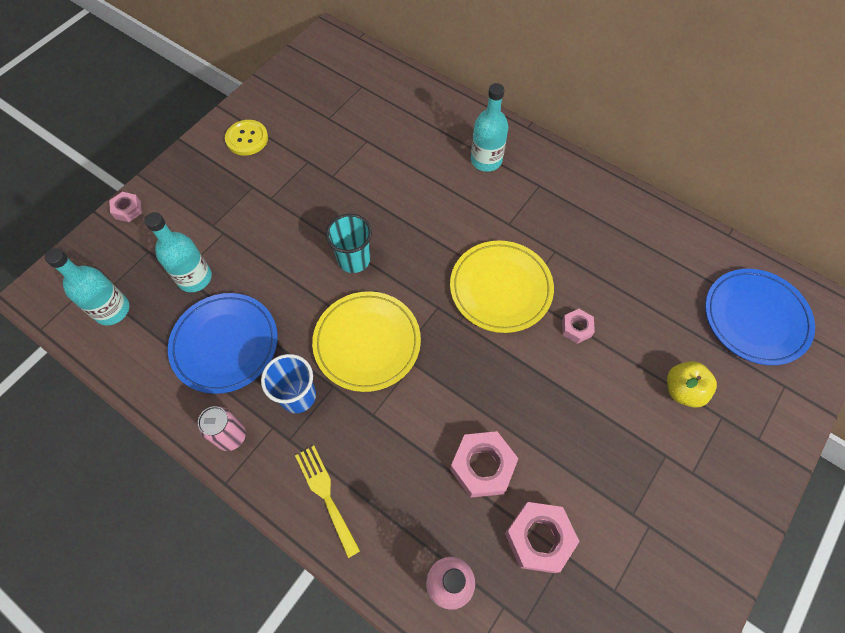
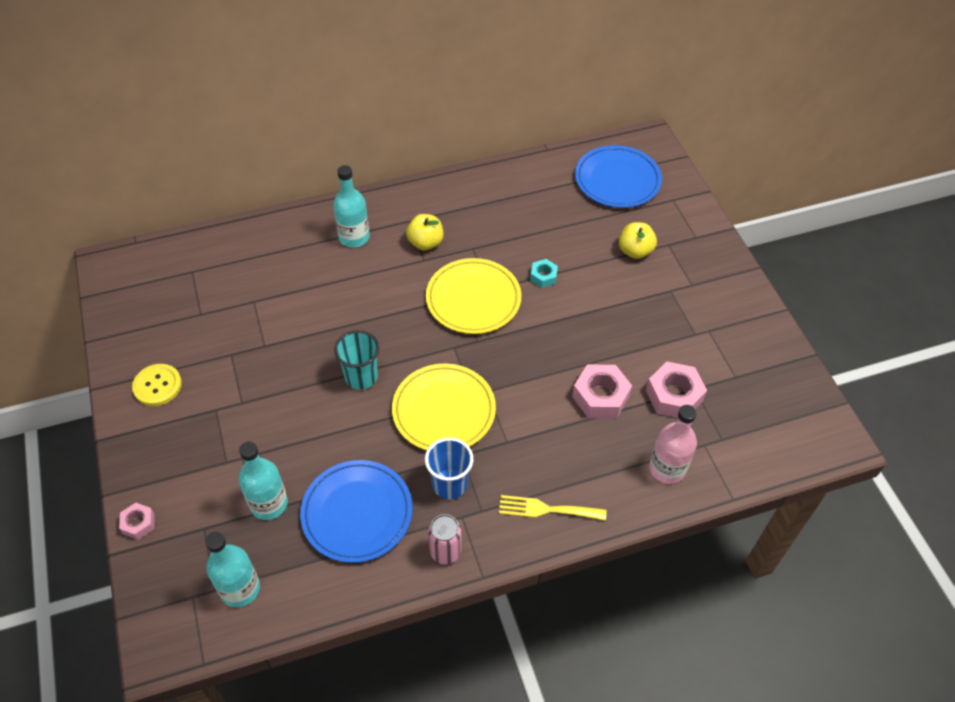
camera: 55 degrees left, 10 degrees down
(527, 213) = (425, 243): none -> yellow apple
(576, 328) = (543, 276): pink nut -> turquoise nut

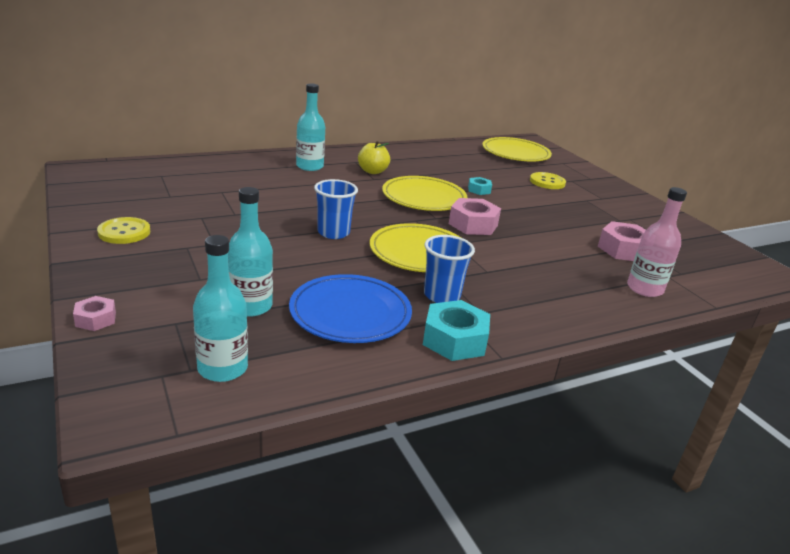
camera: 10 degrees left, 25 degrees down
(361, 377) = (333, 233): turquoise cup -> blue cup
(445, 551) = (454, 340): pink can -> turquoise nut
(546, 509) = (546, 312): yellow fork -> none
(600, 397) = (560, 248): pink nut -> pink nut (473, 224)
(617, 180) = (515, 153): blue plate -> yellow plate
(635, 251) = (547, 182): yellow apple -> yellow button

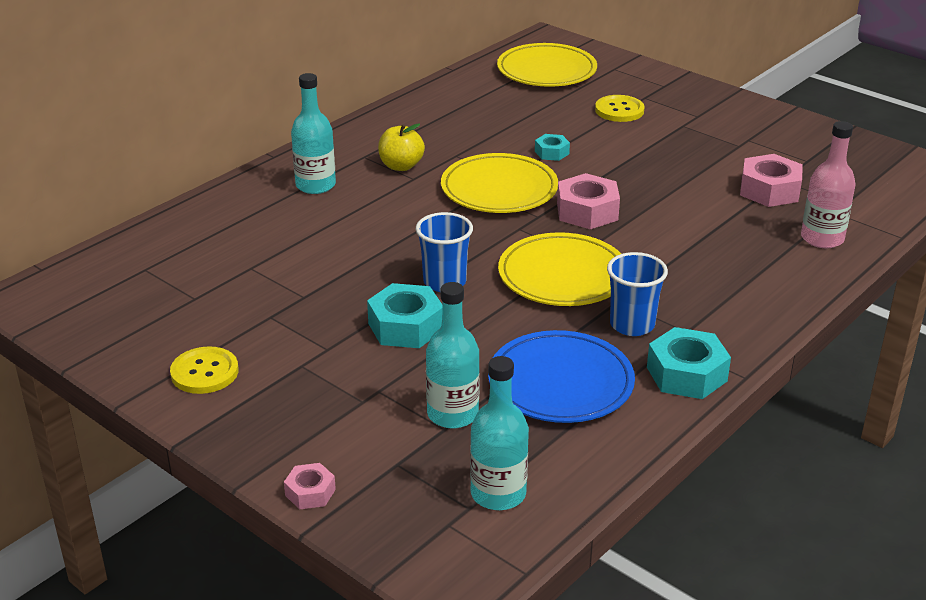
camera: 20 degrees left, 5 degrees up
(279, 248) = (405, 326): none -> turquoise nut

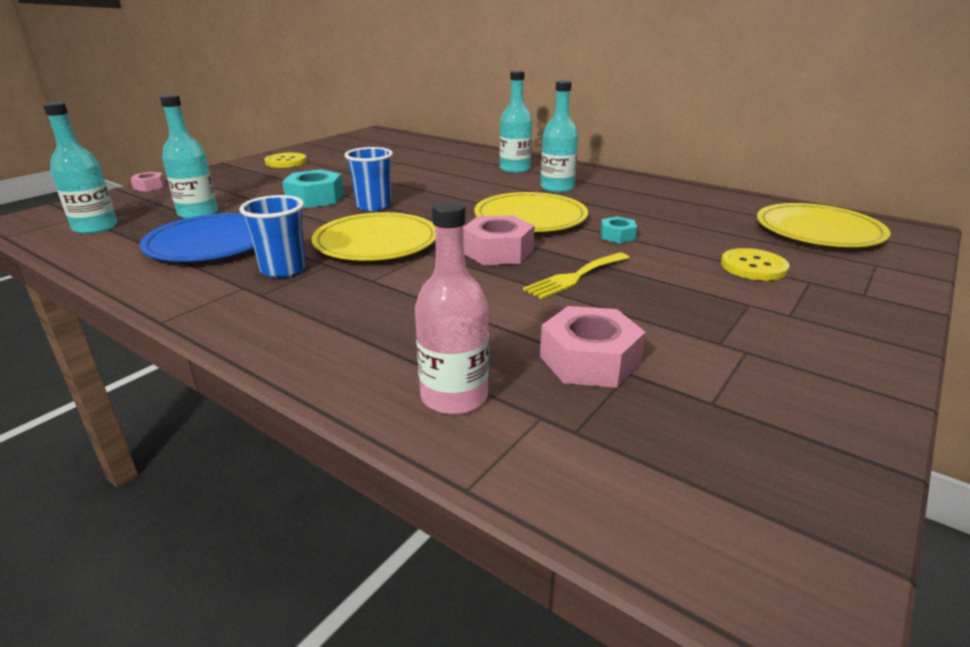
camera: 85 degrees right, 5 degrees down
(401, 166) = (557, 188): yellow apple -> turquoise bottle
(641, 181) = (575, 277): none -> yellow fork
(686, 374) = (187, 292): turquoise nut -> none

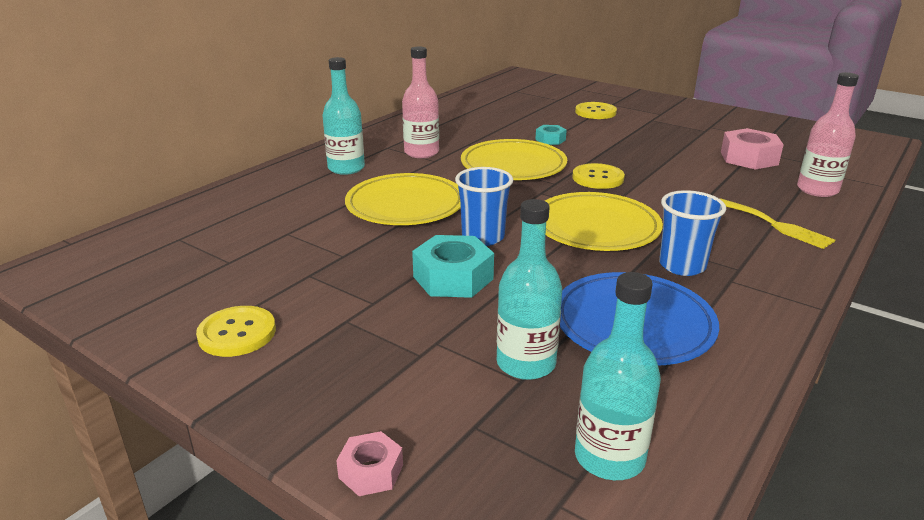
camera: 90 degrees left, 0 degrees up
(498, 251) = (598, 178): pink nut -> yellow button
(557, 188) = (421, 152): turquoise bottle -> pink bottle
(575, 277) = (636, 156): yellow fork -> yellow fork (776, 225)
(818, 231) = (527, 91): yellow plate -> yellow plate (405, 205)

